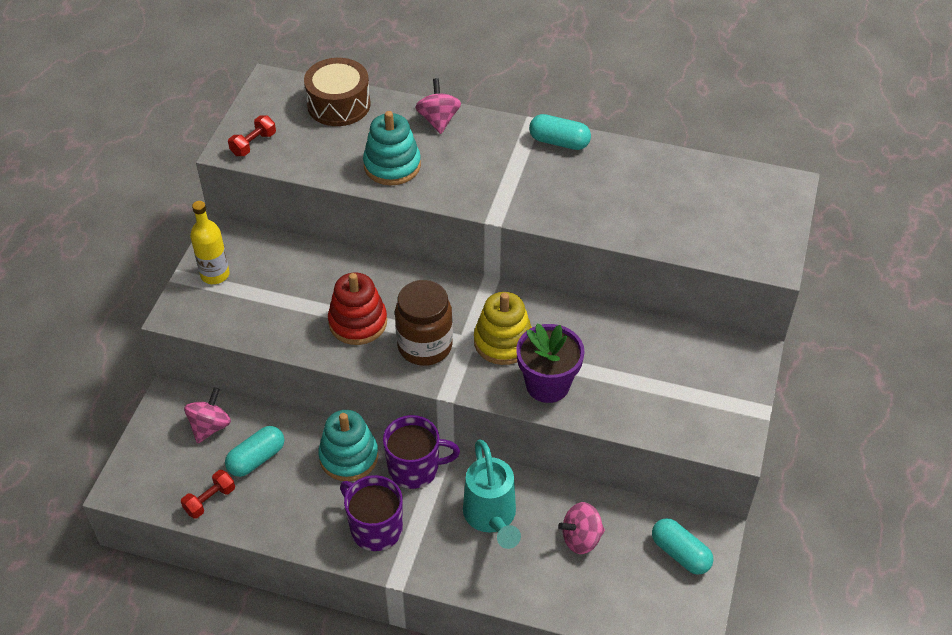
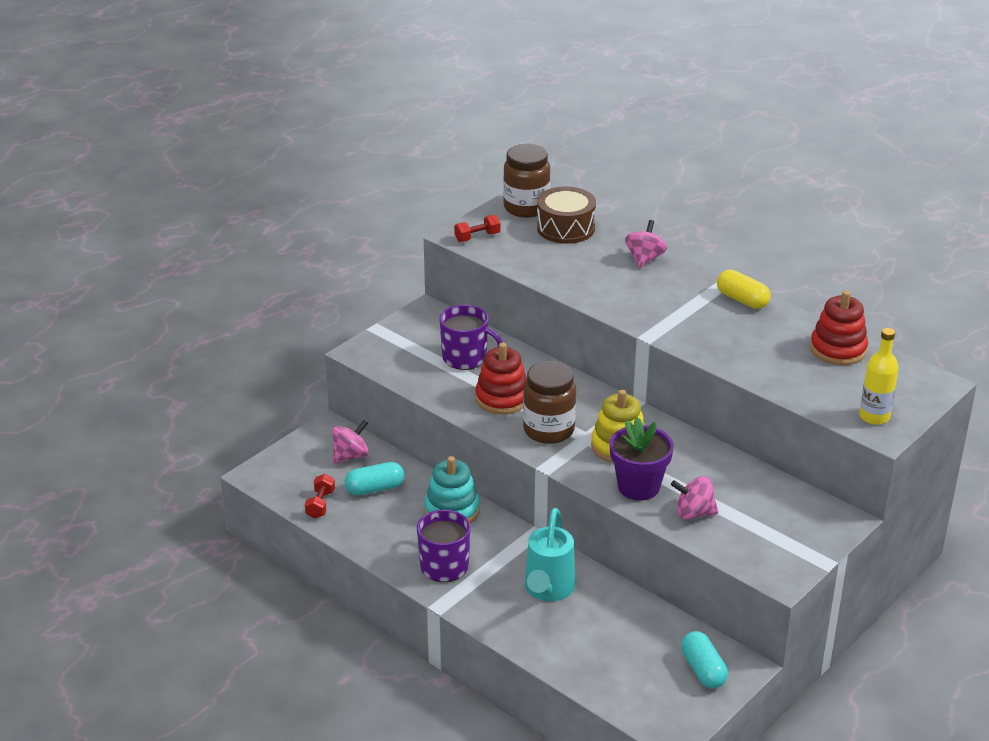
camera: 25 degrees right, 15 degrees down
(210, 500) = (320, 504): red dumbbell -> red dumbbell turned 60 degrees counterclockwise
(215, 274) = (405, 335): yellow bottle -> yellow bottle (874, 417)
(284, 90) = (526, 208): none -> brown jar
(392, 165) = (583, 279): turquoise stacking toy -> none
(415, 468) = (503, 536): purple mug -> purple mug (465, 358)
(559, 142) = (742, 300): turquoise capsule -> yellow capsule
(581, 538) = (618, 630): pink spinning top -> pink spinning top (694, 513)
(679, 174) = (838, 349): none -> red stacking toy

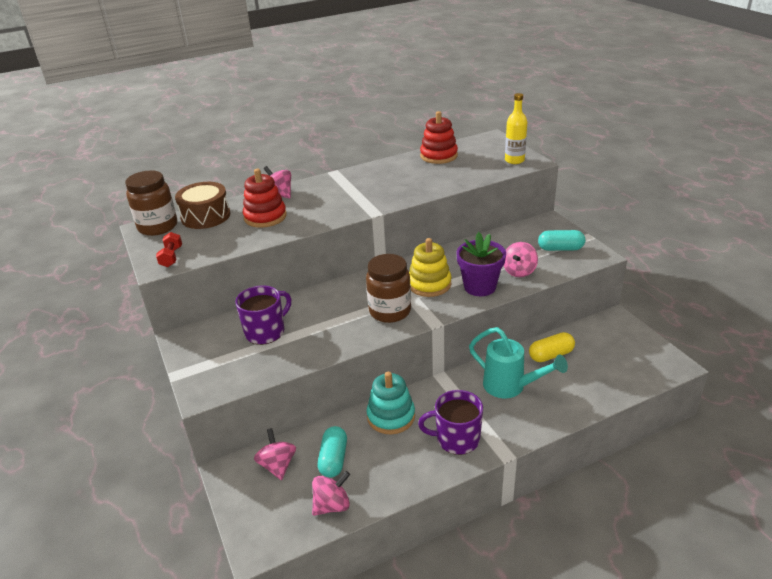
camera: 65 degrees left, 0 degrees up
(320, 504) = (332, 505): red dumbbell -> pink spinning top
(502, 398) = (334, 325): red stacking toy -> red stacking toy (265, 217)
(703, 670) = (615, 335): turquoise capsule -> turquoise capsule (560, 248)
(742, 300) = (360, 172): yellow capsule -> yellow capsule (551, 355)

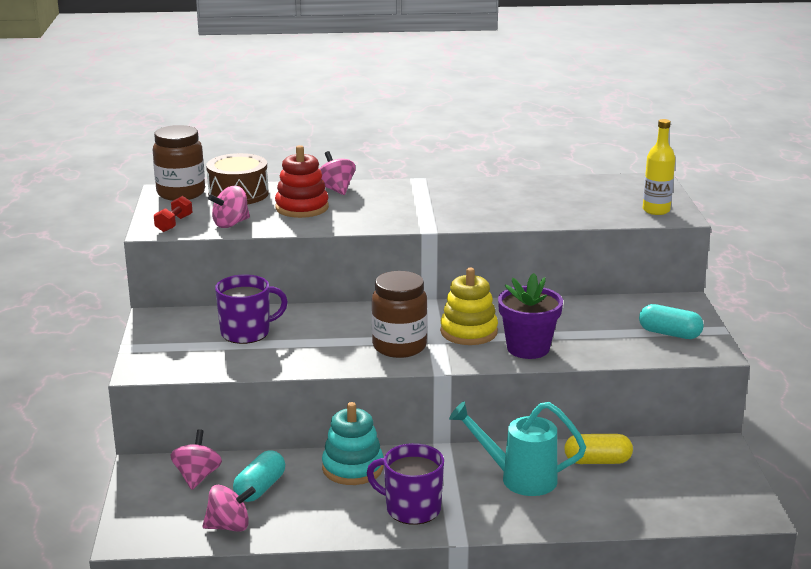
camera: 20 degrees right, 10 degrees down
(439, 156) = (563, 187): red stacking toy -> none
(511, 387) = (518, 478): turquoise watering can -> turquoise watering can turned 135 degrees clockwise
(519, 271) = (592, 344): pink spinning top -> pink spinning top (231, 224)

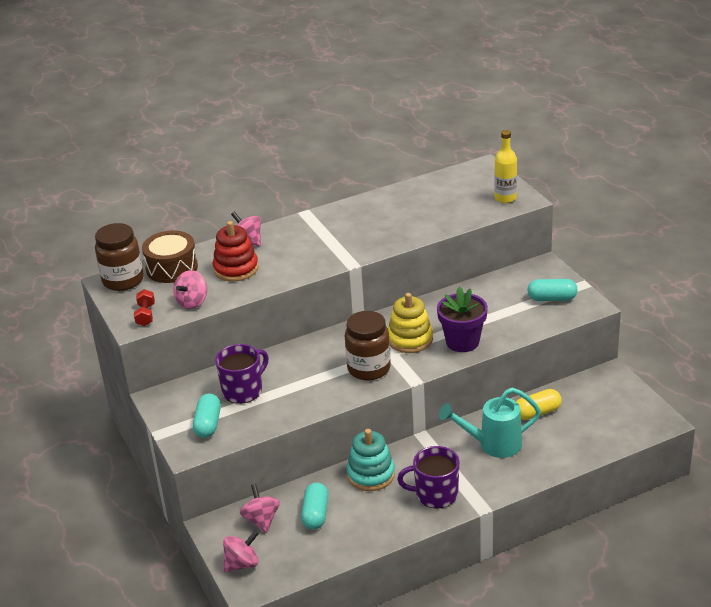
camera: 20 degrees left, 10 degrees up
(183, 352) = (208, 424): none -> turquoise capsule
(229, 526) = (316, 553): pink spinning top -> pink spinning top (242, 564)

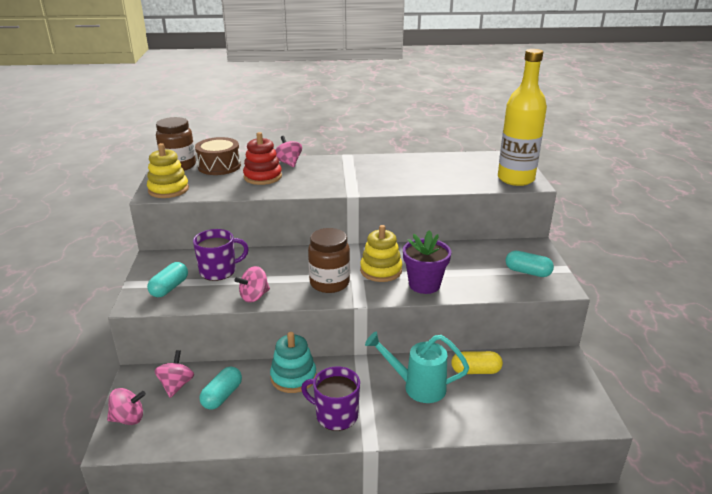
camera: 20 degrees right, 5 degrees down
(145, 315) = (168, 189): red dumbbell -> yellow stacking toy
(192, 302) = (209, 189): pink spinning top -> pink spinning top (254, 296)
(505, 198) = (516, 179): yellow bottle -> yellow bottle, size x1.87

